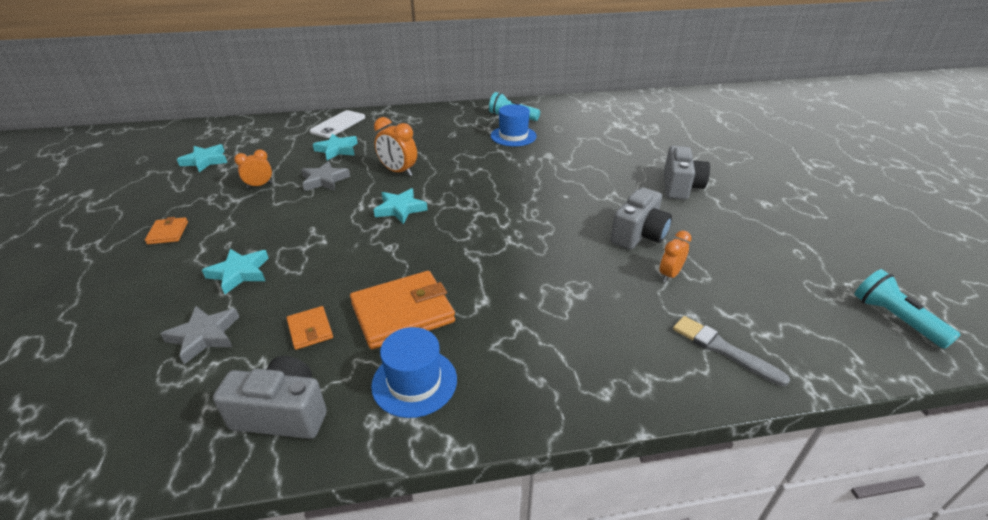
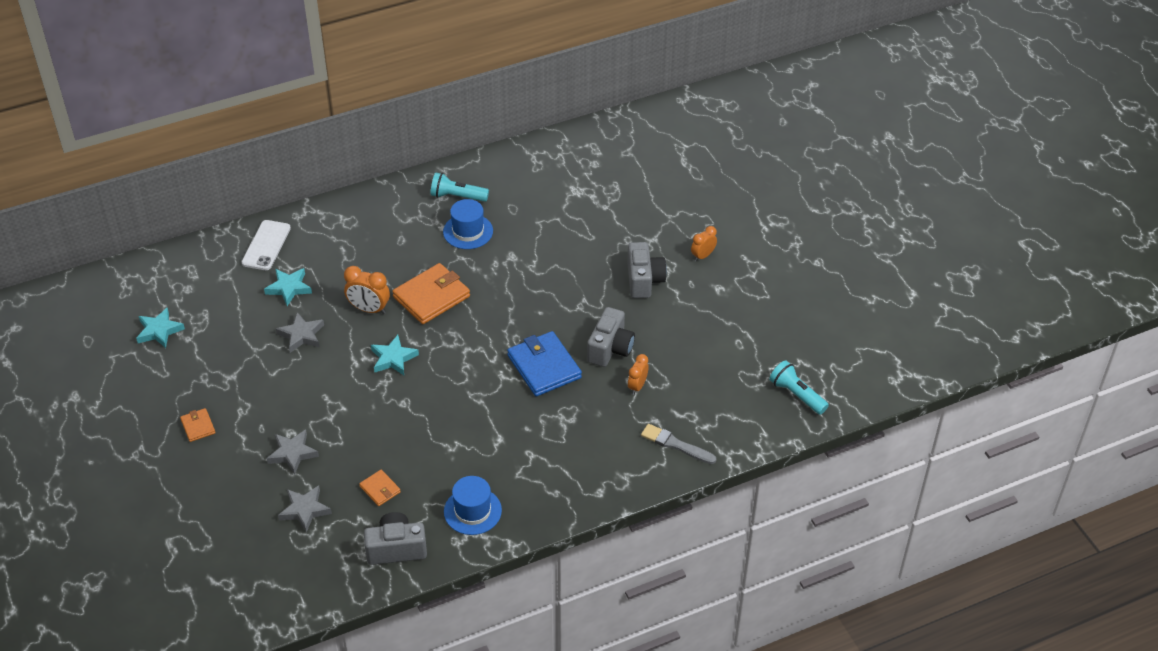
camera: 15 degrees left, 10 degrees up
(239, 273) = (292, 453): turquoise star -> grey star
(259, 185) = (241, 354): orange clock -> orange clock (703, 256)
(402, 313) = (442, 462): orange wallet -> orange wallet (431, 296)
(558, 239) = (544, 367): none -> blue wallet

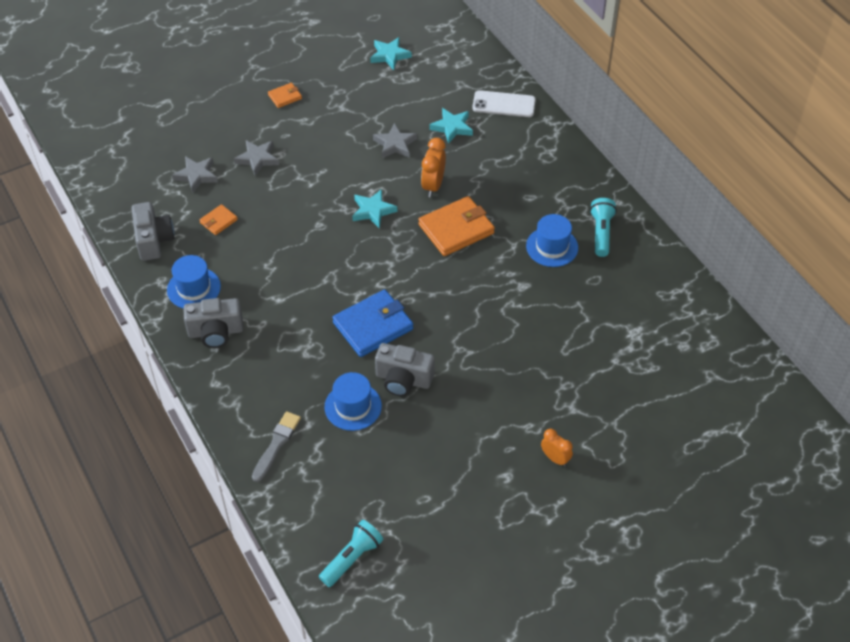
camera: 85 degrees right, 5 degrees up
(431, 296) = (456, 229): orange wallet -> orange wallet turned 75 degrees counterclockwise
(637, 386) = (353, 406): orange clock -> blue hat
(644, 280) = (507, 403): grey camera -> grey camera (216, 332)

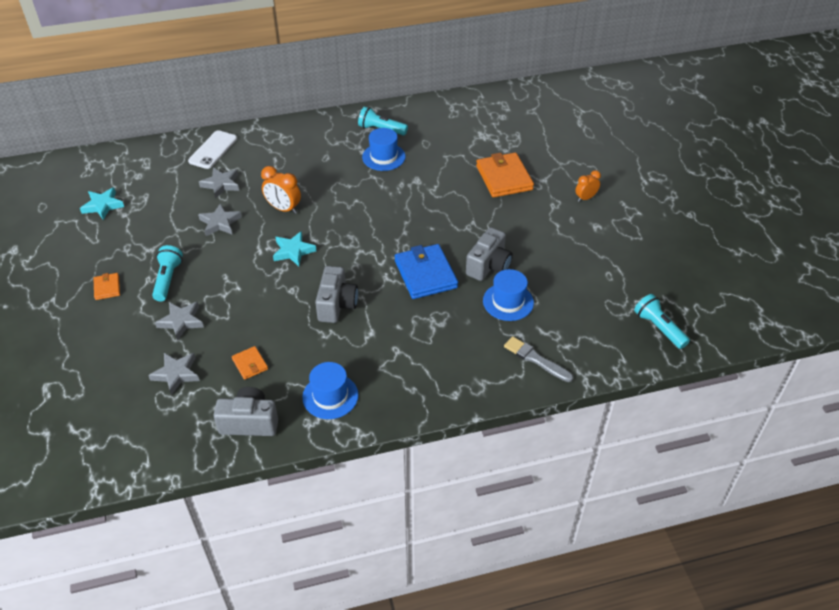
camera: 75 degrees left, 5 degrees down
(216, 332) = (393, 386): grey camera -> grey camera (337, 304)
(307, 133) = (168, 279): none -> turquoise flashlight
(452, 127) = (221, 184): turquoise star -> grey star
(456, 229) = (340, 204): orange wallet -> orange wallet (504, 178)

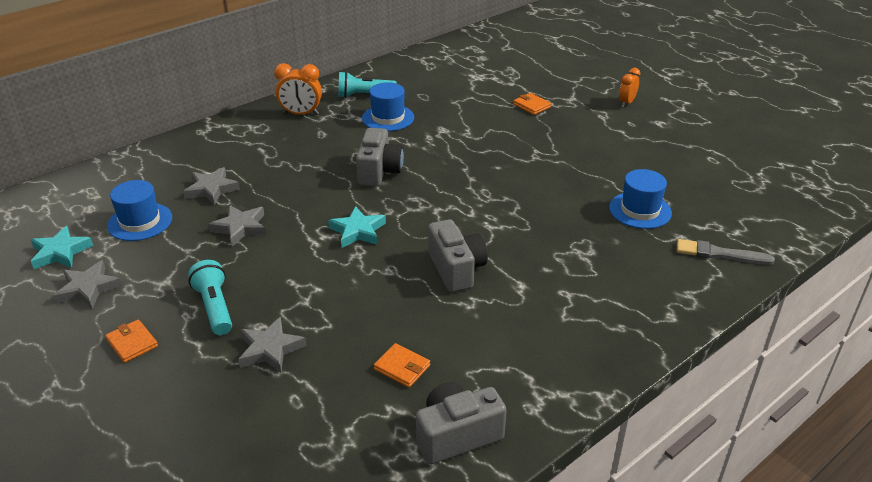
camera: 25 degrees left, 10 degrees down
(176, 374) = (310, 413): grey star -> grey star (88, 288)
(213, 150) = (174, 159): white phone -> none
(283, 209) = (311, 193): orange clock -> orange clock (301, 114)
(330, 396) = (533, 368): blue hat -> blue hat (140, 222)
(425, 274) = (530, 210): blue wallet -> none
(489, 266) = (589, 184): grey camera -> grey camera (379, 171)
(504, 178) = (531, 106): orange wallet -> orange wallet, size x0.49
(658, 328) = (803, 189): turquoise flashlight -> none

